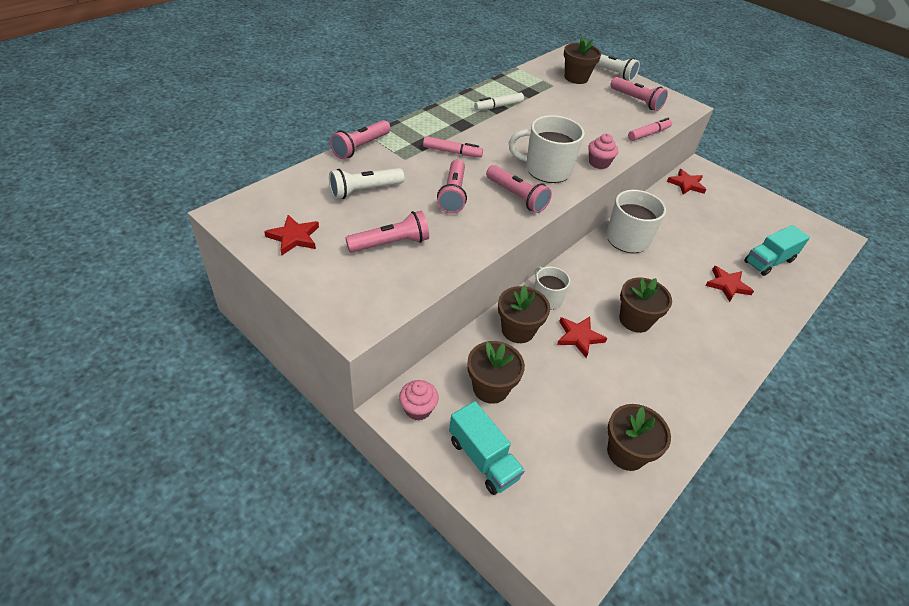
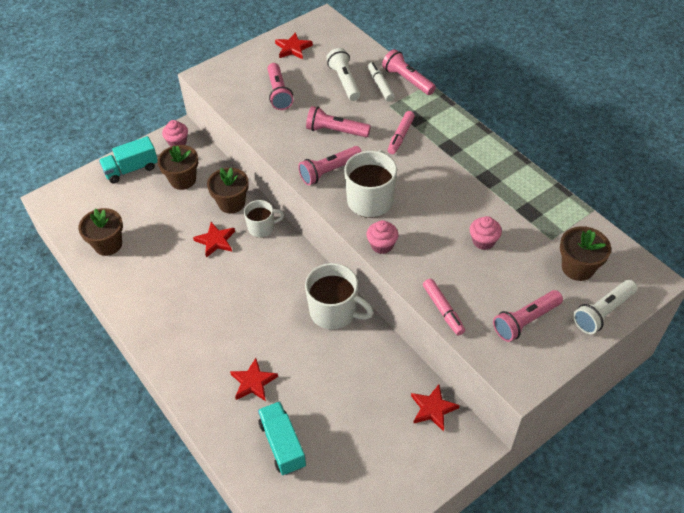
camera: 105 degrees right, 5 degrees up
(498, 106) = (491, 180): white marker -> white marker (380, 85)
(569, 113) = (483, 241): none -> pink cupcake
(635, 320) = (224, 285): brown flower pot -> none

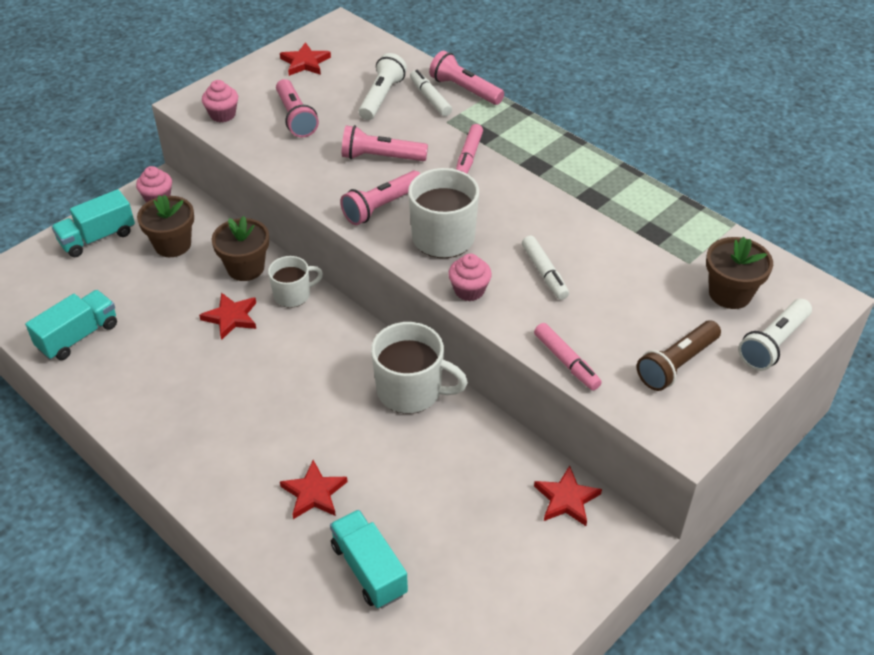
camera: 10 degrees left, 5 degrees down
(108, 244) = (78, 336): brown flower pot -> turquoise truck
(344, 81) = (381, 97): white flashlight -> white flashlight turned 45 degrees clockwise
(440, 237) = (544, 273): none -> white marker
(483, 241) = (602, 273): pink cupcake -> pink cupcake (222, 115)
(525, 321) = (677, 364): pink flashlight -> brown flashlight

